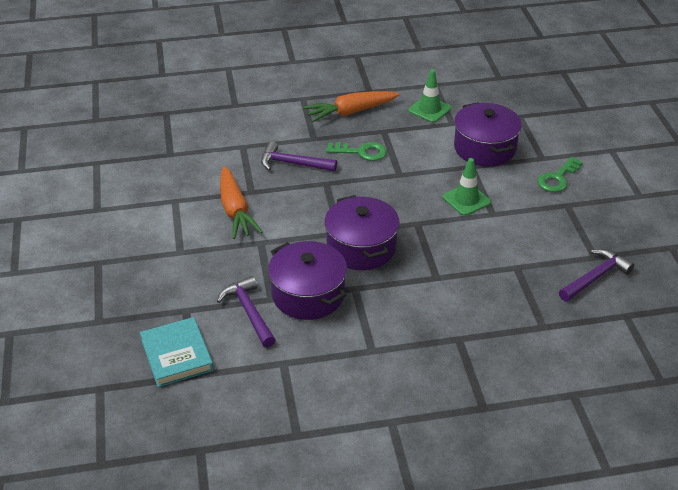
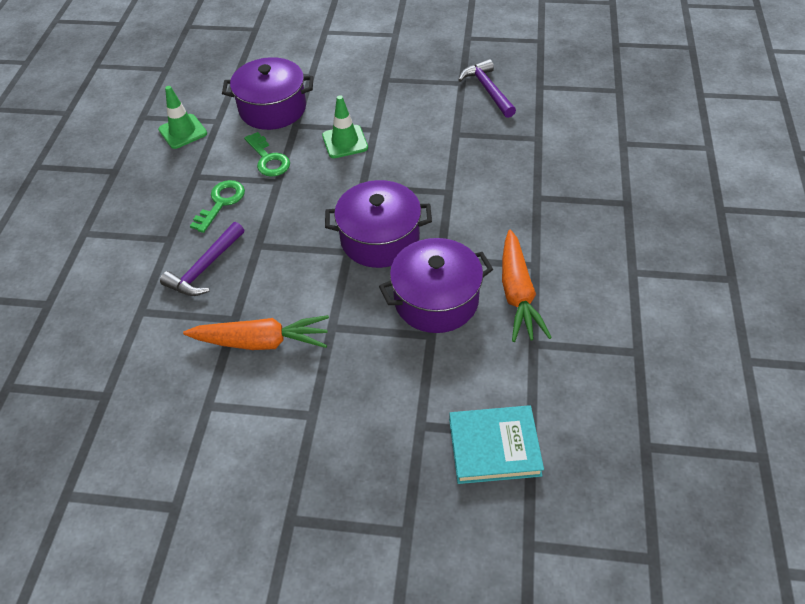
camera: 70 degrees left, 10 degrees up
(249, 312) = (445, 360): purple hammer -> none
(351, 112) = (142, 195): orange carrot -> orange carrot (517, 294)
(557, 178) = (346, 74): green key -> green key (268, 159)

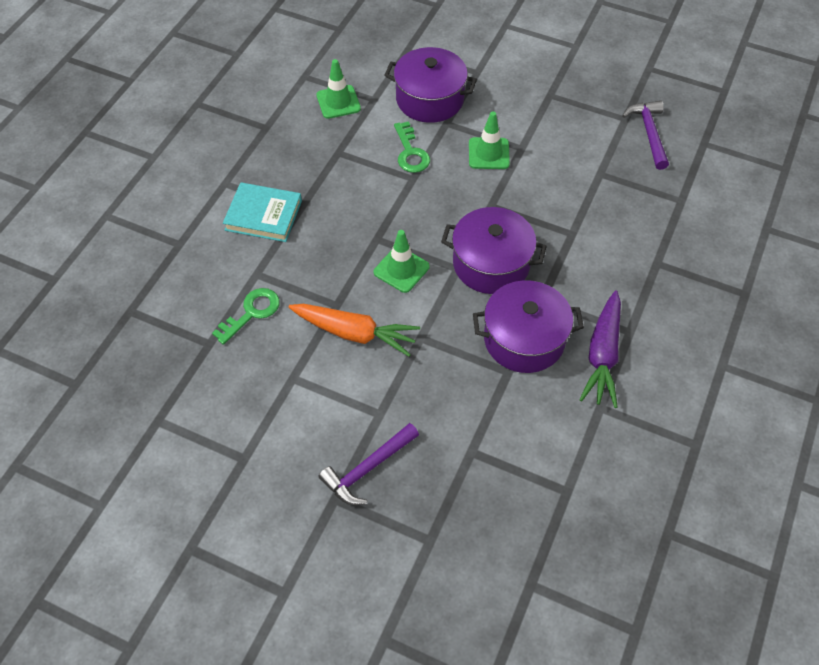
camera: 15 degrees right, 5 degrees up
(205, 268) = (323, 248): purple hammer -> purple hammer (368, 469)
(221, 203) = (354, 186): green key -> green key (251, 313)
(292, 267) = (401, 269): none -> green traffic cone
(494, 447) = (530, 491): turquoise book -> turquoise book (263, 215)
(517, 294) = (602, 355): orange carrot -> purple carrot

